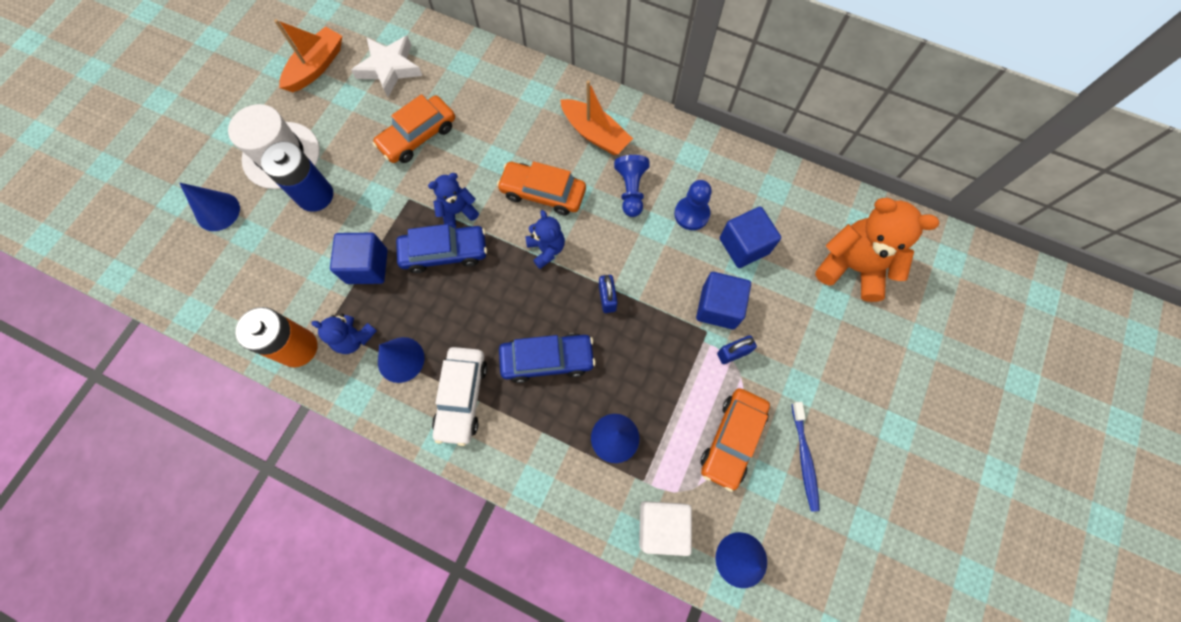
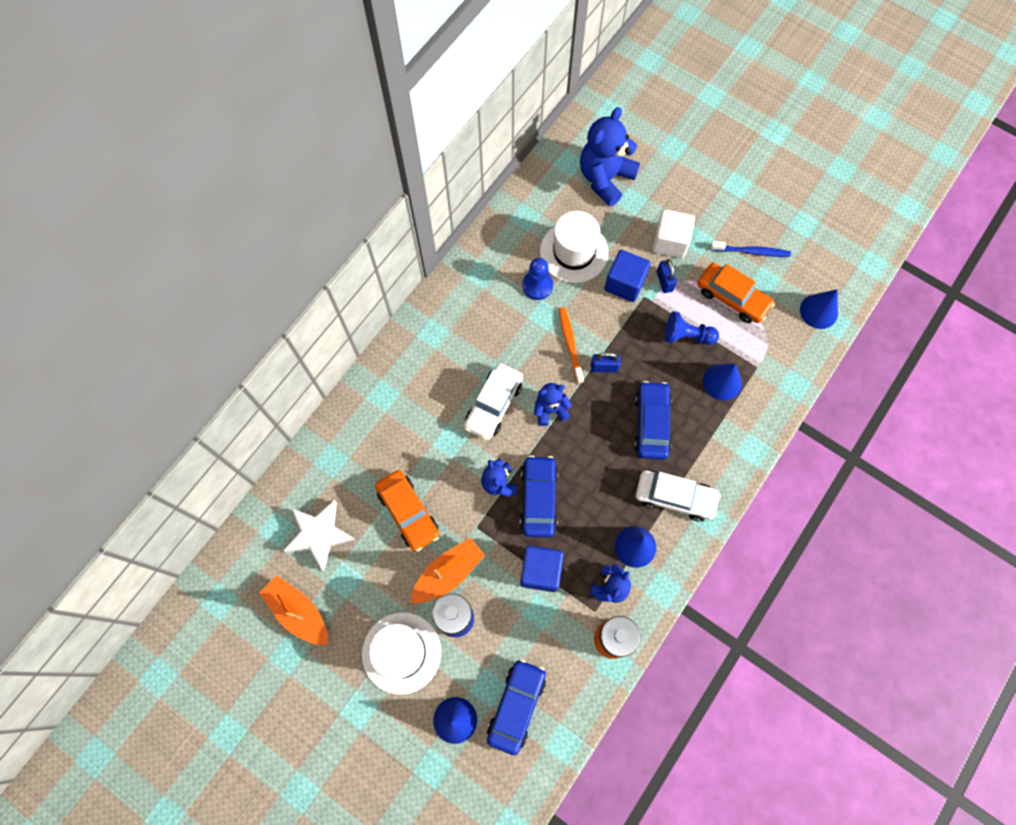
camera: 80 degrees left, 0 degrees up
(230, 264) = (516, 706): none -> blue car
(543, 193) = (493, 405): orange car -> white car
(595, 134) = (440, 350): orange boat -> orange boat (448, 573)
(628, 258) = (570, 344): none -> orange toothbrush
(631, 190) = (505, 330): blue pawn -> blue pawn (687, 336)
(662, 526) = (791, 360): white cube -> white cube (670, 242)
(744, 246) = (574, 252): blue cube -> white hat
(852, 267) = (605, 178): orange teddy bear -> blue teddy bear

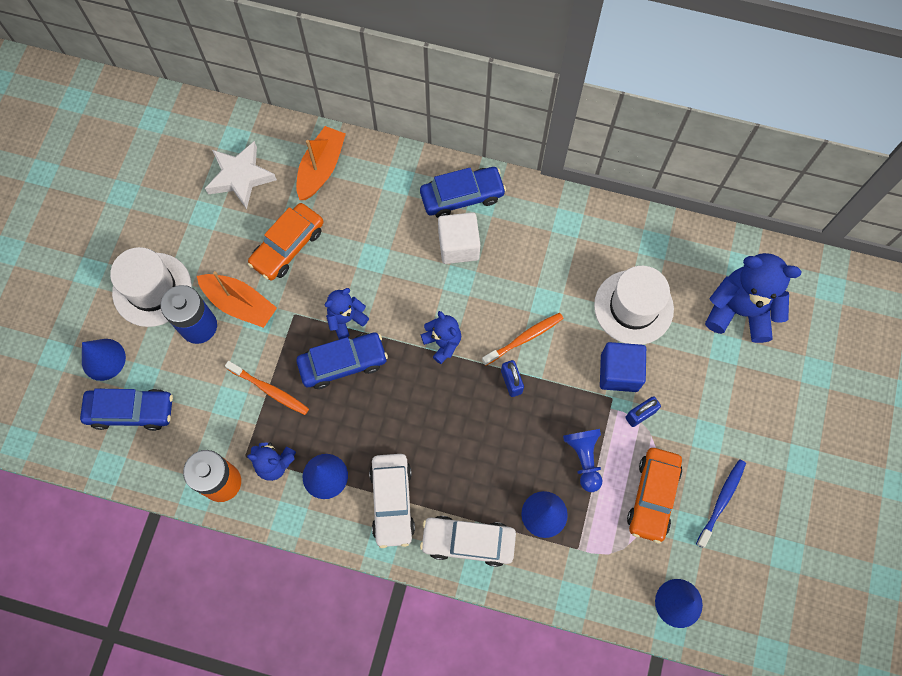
camera: 70 degrees right, 0 degrees up
(298, 612) = (163, 187): orange boat -> orange boat (321, 168)
(493, 405) = (427, 286): white car -> white car (468, 541)
(537, 286) = (577, 283): blue pawn -> none
(540, 571) = (269, 390): blue cube -> orange toothbrush
(651, 424) = (466, 452): blue car -> blue car (462, 196)
(670, 242) = (692, 406): white cube -> white cube (458, 246)
(751, 251) = (721, 501): blue toothbrush -> blue toothbrush turned 135 degrees counterclockwise

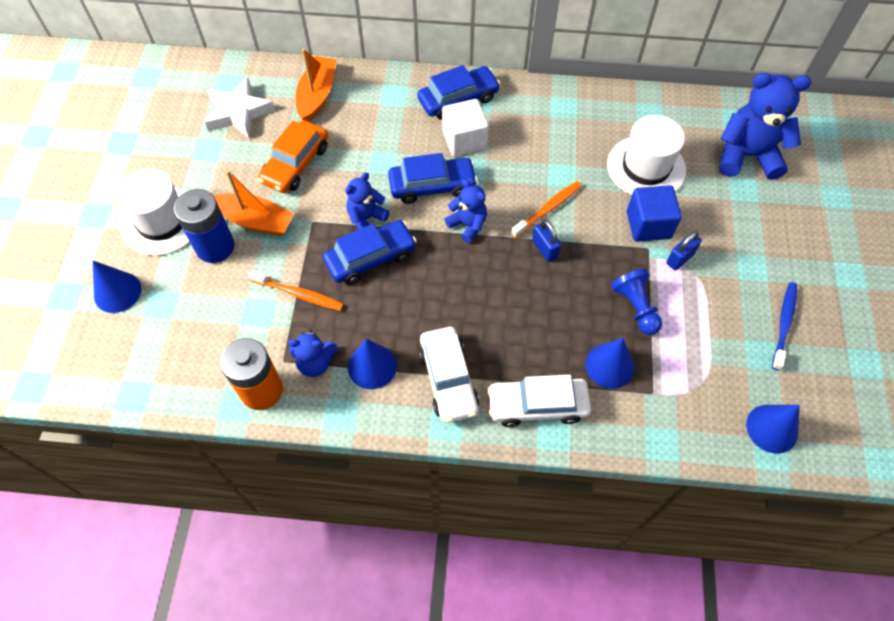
camera: 10 degrees left, 10 degrees down
(131, 411) = (153, 336): blue car -> blue car (432, 186)
(652, 496) = (714, 331): orange car -> none

